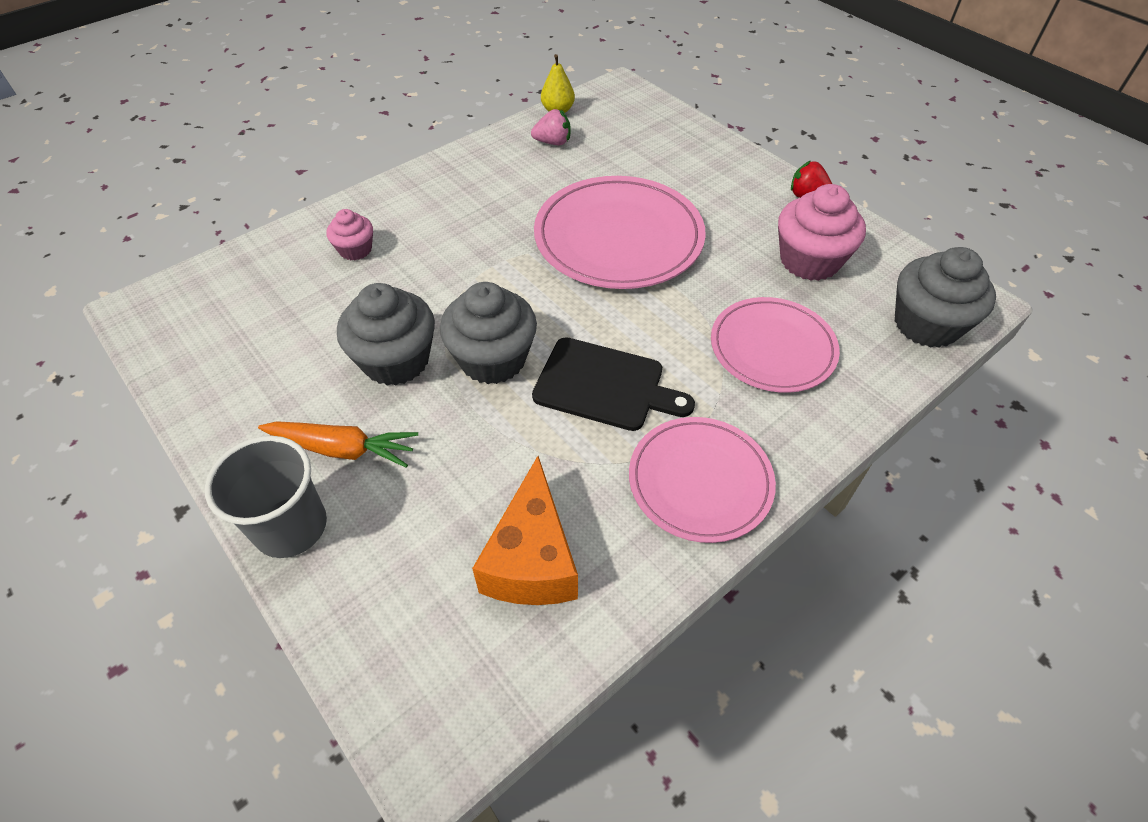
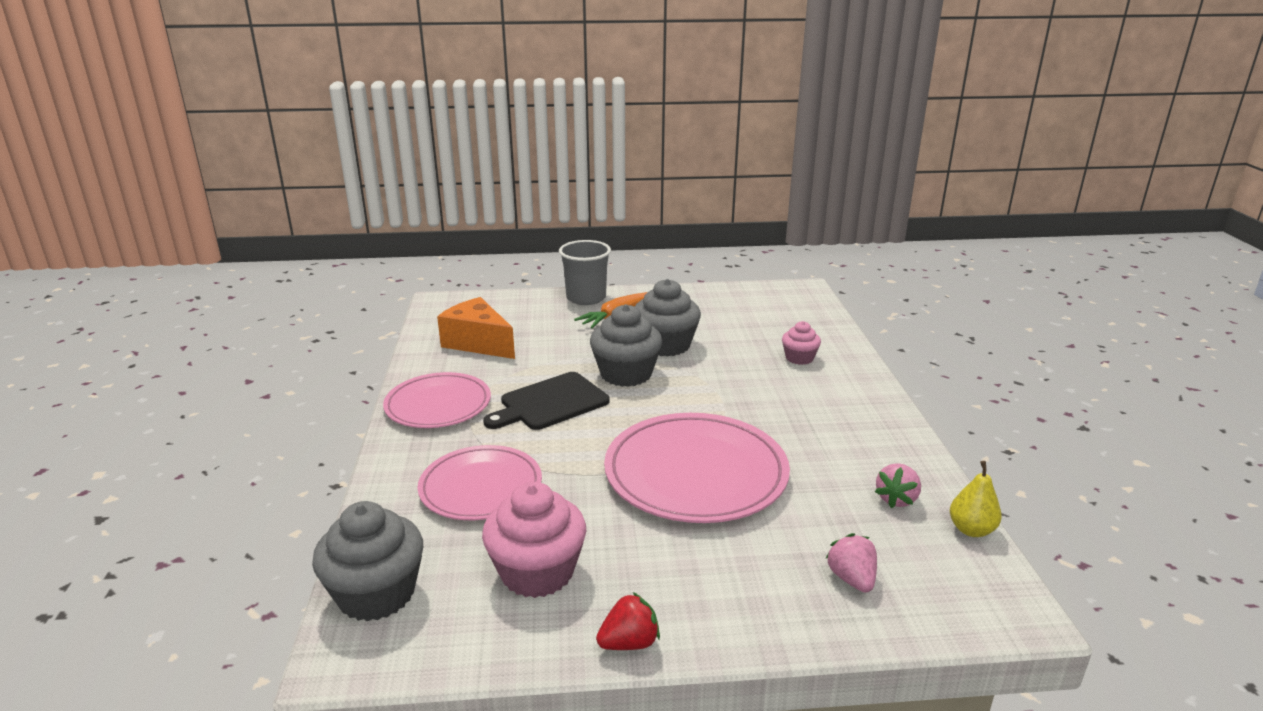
camera: 125 degrees right, 25 degrees down
(656, 139) = (851, 579): none -> pink strawberry

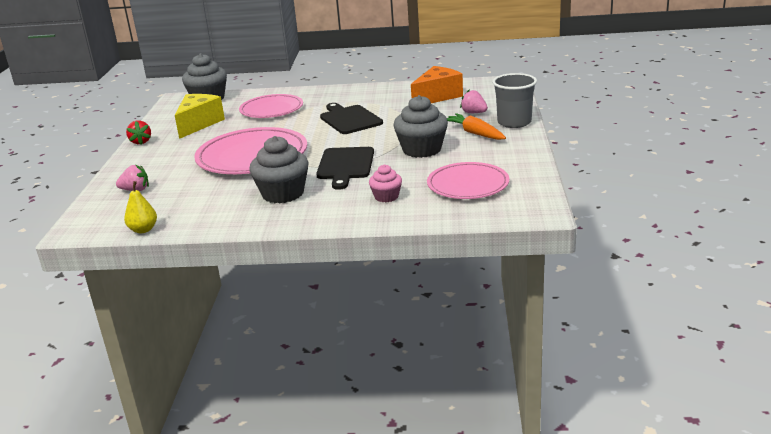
camera: 100 degrees right, 0 degrees up
(438, 405) = (359, 94): pink plate -> pink plate (468, 184)
(537, 572) = (198, 124): pink cupcake -> yellow cheese
(626, 374) = (380, 138): grey cupcake -> grey cupcake (283, 194)
(719, 390) = (345, 165): none -> black cutting board
(896, 499) = (188, 211): pink strawberry -> pink strawberry (474, 113)

